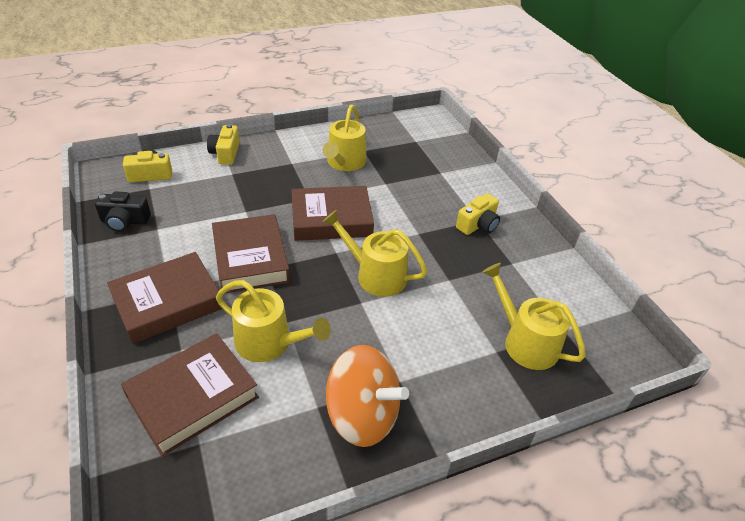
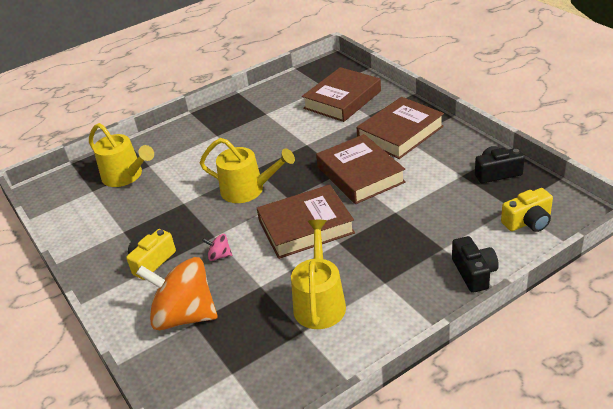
camera: 175 degrees right, 5 degrees down
(225, 153) = (474, 273): yellow camera -> black camera
(269, 342) = (312, 131): yellow watering can -> none
(362, 415) = (237, 116): orange spinning top -> orange spinning top (184, 315)
(415, 214) = (219, 256): none -> pink spinning top

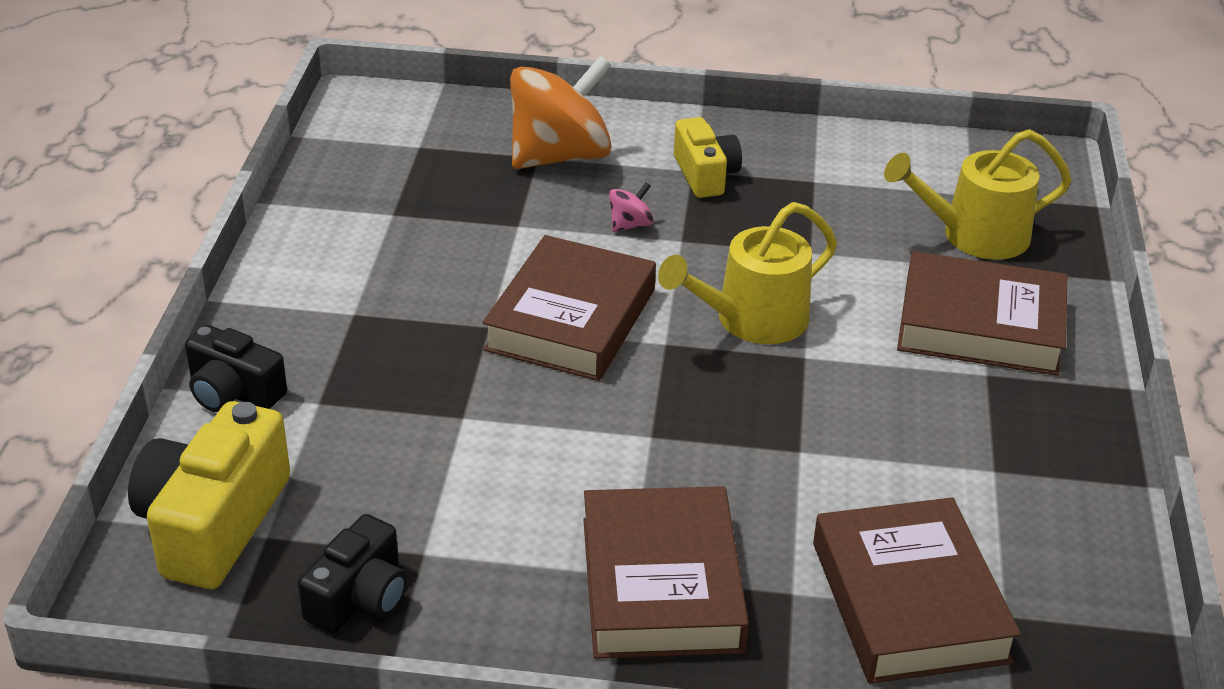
camera: 125 degrees right, 0 degrees up
(319, 302) = (412, 249): yellow watering can -> none
(360, 174) = (611, 448): brown book -> brown book (980, 325)
(528, 222) = (213, 523): yellow camera -> yellow camera, size x1.62

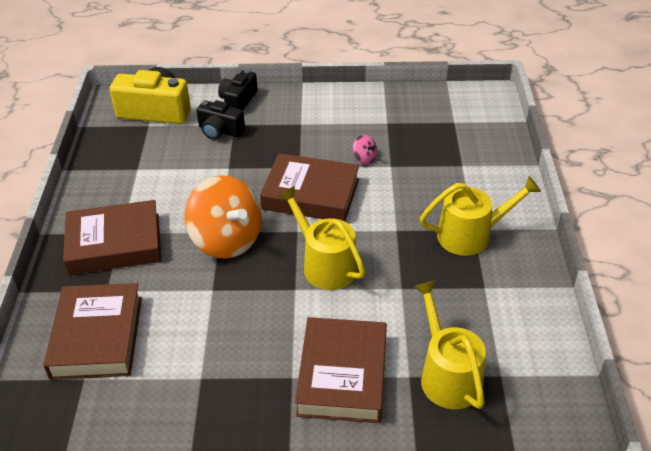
camera: 85 degrees right, 5 degrees up
(359, 597) = (112, 155): black camera -> black camera (220, 131)
(560, 156) = (466, 173): orange spinning top -> orange spinning top (226, 240)
(630, 225) = (405, 208): pink spinning top -> pink spinning top (364, 158)
(705, 175) = (470, 235): yellow camera -> yellow watering can
(909, 601) = (97, 337): brown book -> brown book turned 75 degrees counterclockwise

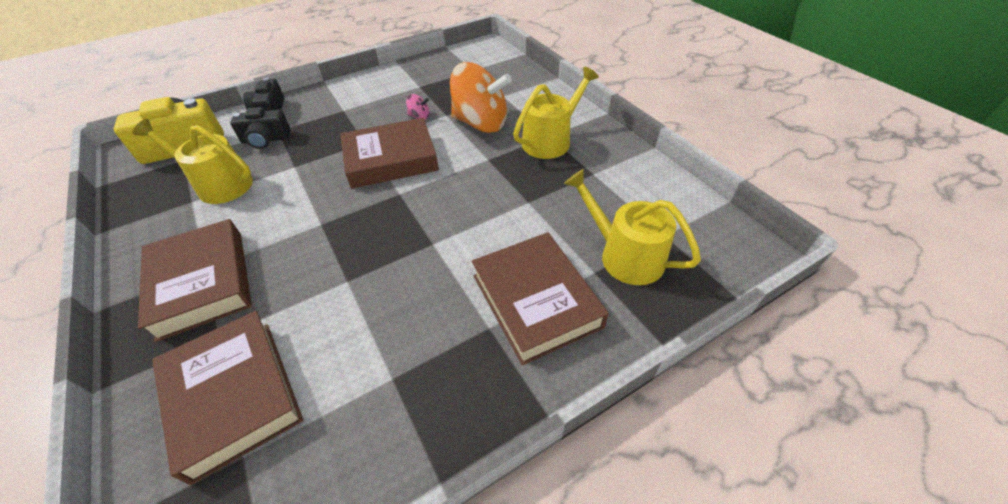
camera: 30 degrees left, 5 degrees up
(114, 244) = (202, 283): brown book -> brown book turned 75 degrees counterclockwise
(226, 240) = (332, 228): orange spinning top -> orange spinning top (481, 123)
(325, 265) = (446, 211): yellow watering can -> yellow watering can (219, 184)

